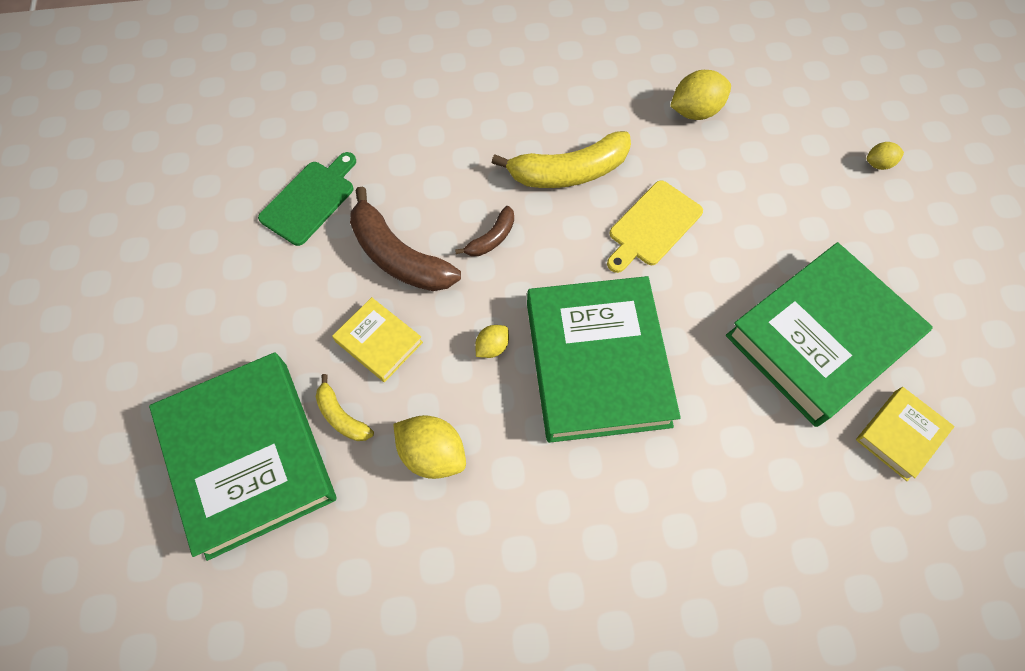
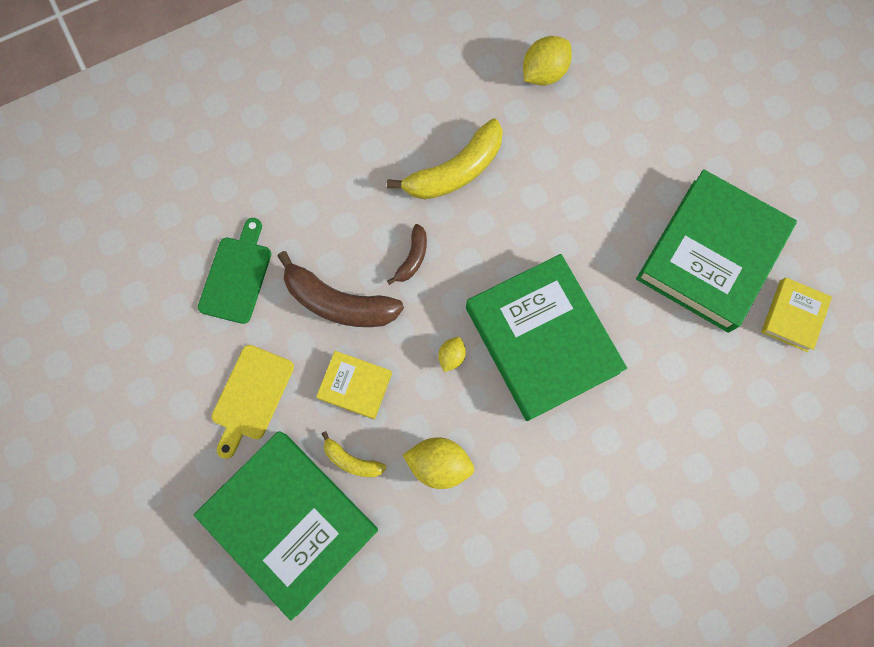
camera: 20 degrees left, 10 degrees up
(652, 226) = (544, 199): yellow cutting board -> yellow cutting board (251, 396)
(878, 164) = (713, 76): yellow lemon -> none

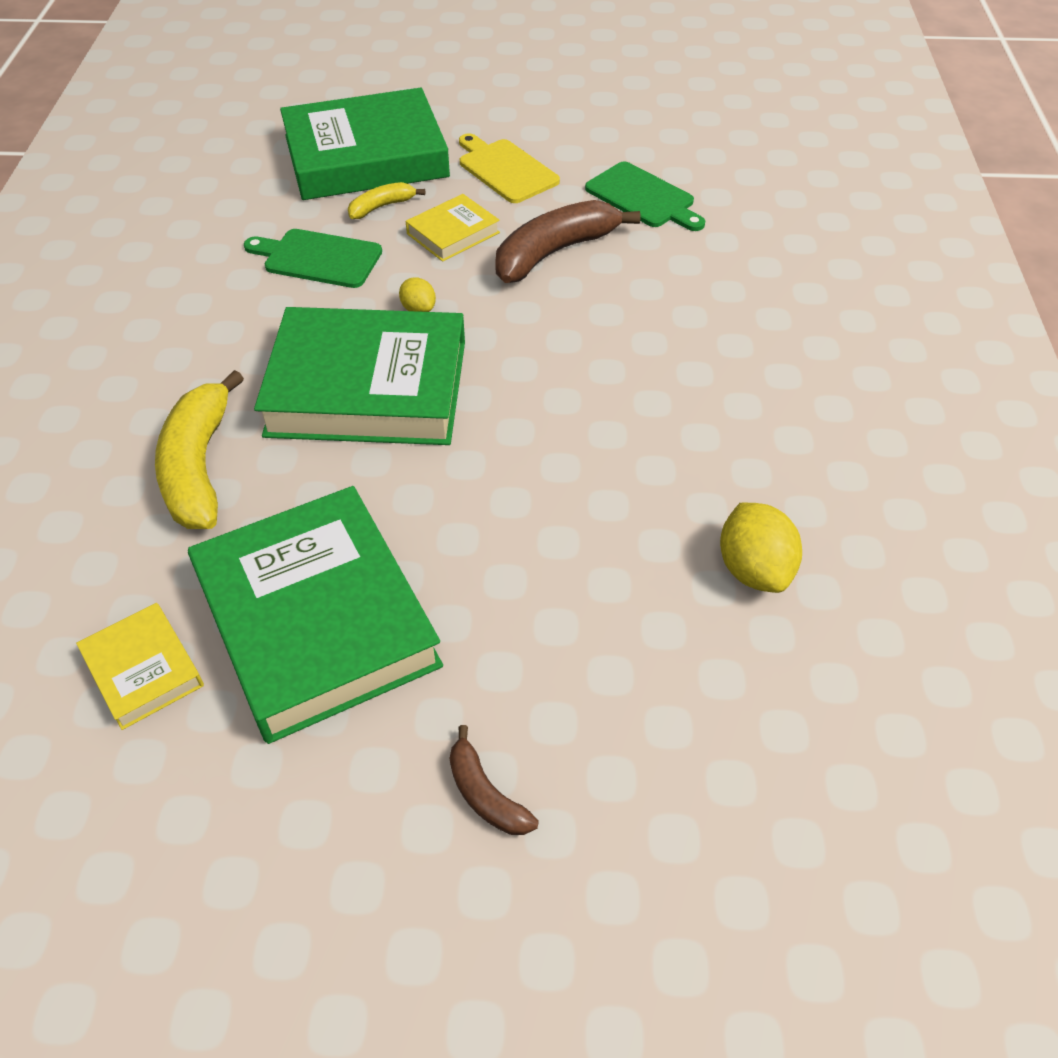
camera: 120 degrees right, 25 degrees down
(412, 258) = (561, 324): brown banana -> brown banana (486, 795)
(439, 464) = (318, 258): yellow lemon -> green cutting board
(455, 171) = (652, 405): yellow banana -> yellow banana (199, 467)

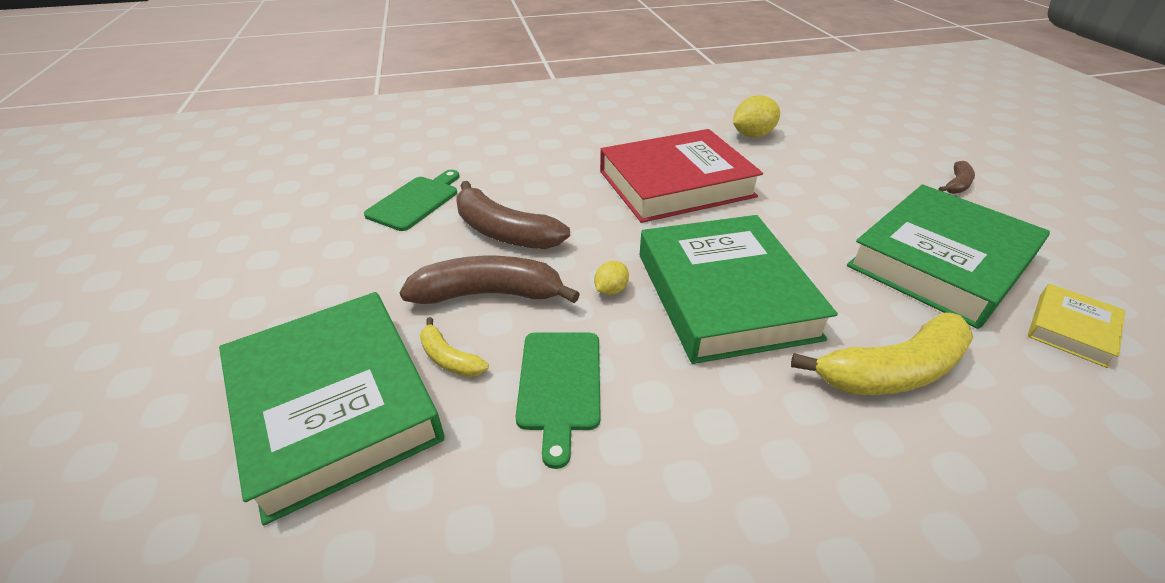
camera: 105 degrees left, 10 degrees down
(453, 233) = (488, 294): yellow book -> brown banana
(505, 169) = (370, 282): yellow cutting board -> none
(613, 417) = (675, 184): none -> red book

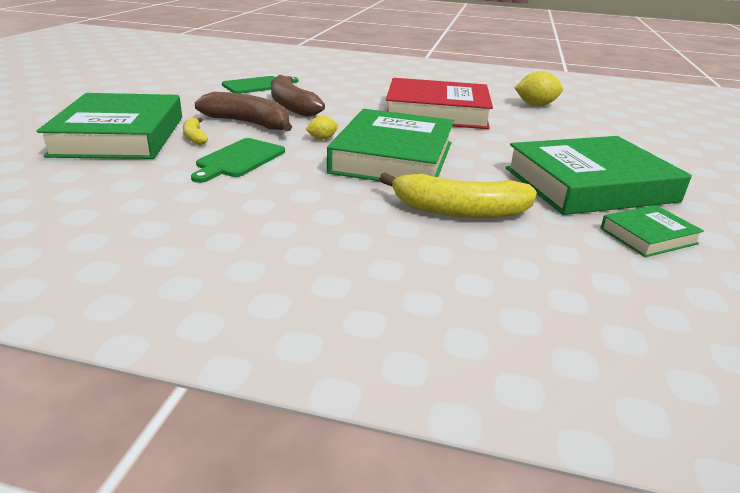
camera: 25 degrees right, 10 degrees down
(957, 184) = (679, 159): brown banana -> none
(1071, 329) = (648, 236): yellow book -> green book

